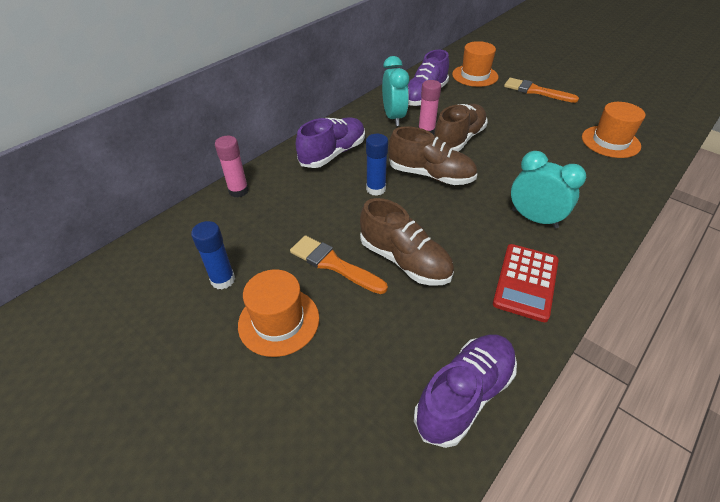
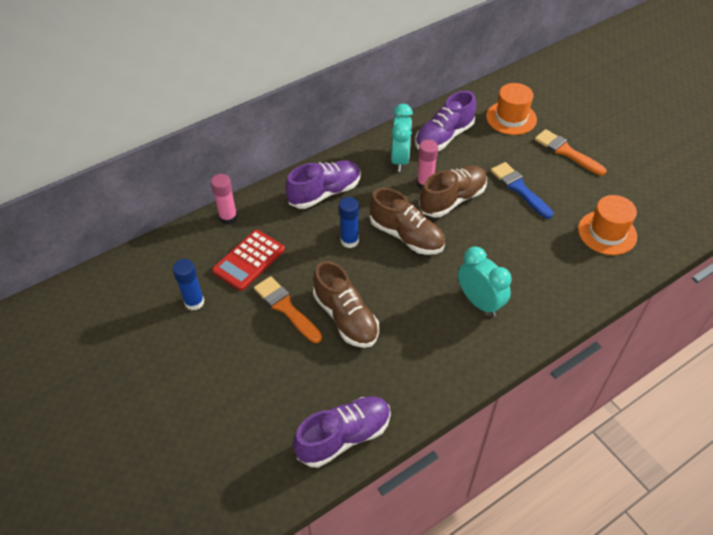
camera: 15 degrees right, 5 degrees up
(279, 321) = (227, 347): orange hat -> none
(513, 122) = (519, 188): none -> blue brush
(525, 282) = (438, 360): red calculator -> red calculator (249, 260)

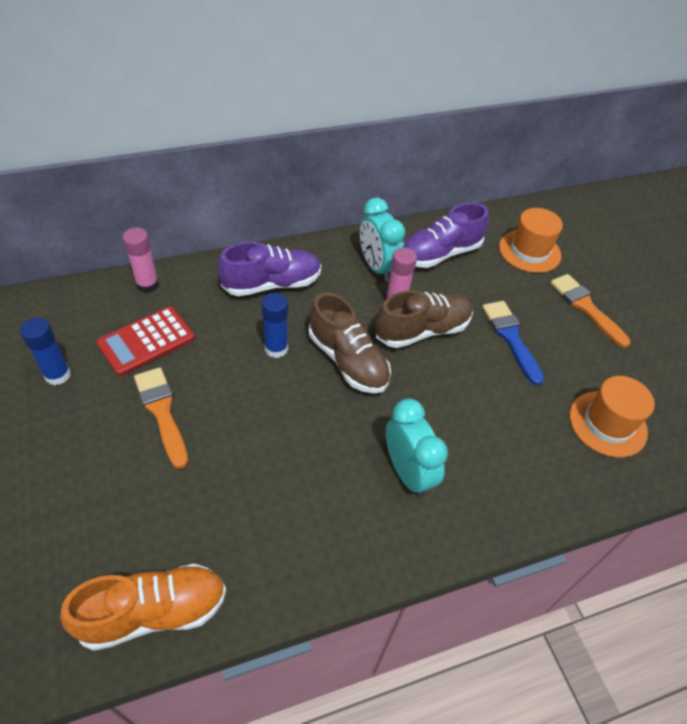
camera: 10 degrees right, 0 degrees up
(344, 436) = (154, 612): purple shoe -> orange shoe
(346, 318) = (229, 445): brown shoe -> none
(400, 159) = (377, 267): turquoise clock -> turquoise clock turned 135 degrees clockwise

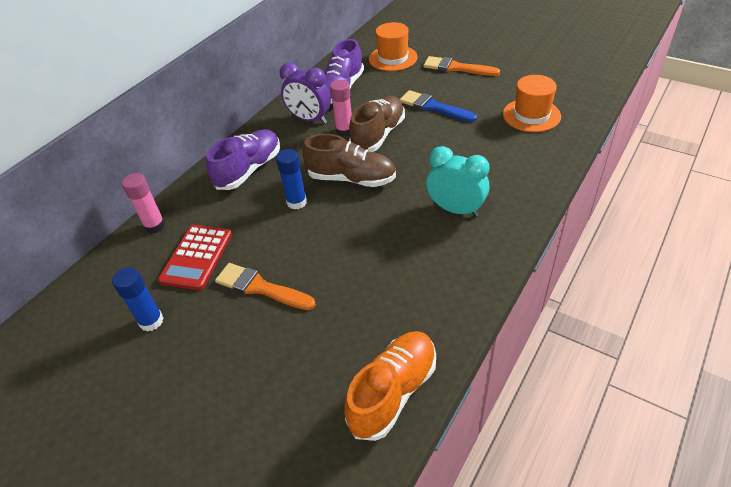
camera: 30 degrees left, 5 degrees down
(377, 267) = (309, 119): turquoise clock -> purple clock

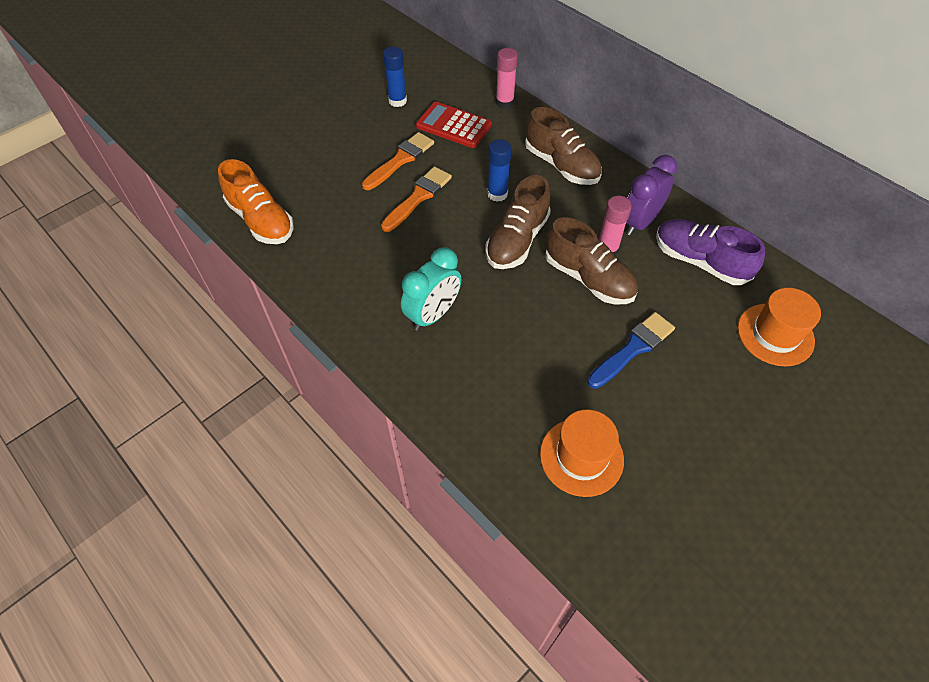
camera: 100 degrees right, 10 degrees up
(249, 170) = (561, 165): purple shoe -> brown shoe
(456, 68) = (732, 406): orange brush -> orange brush (418, 197)

